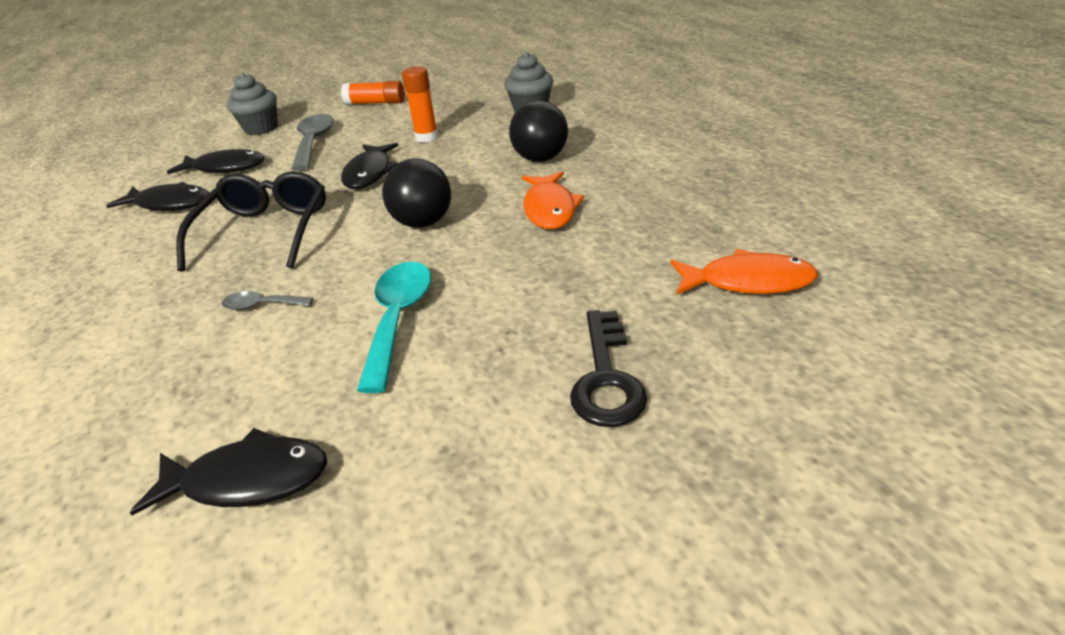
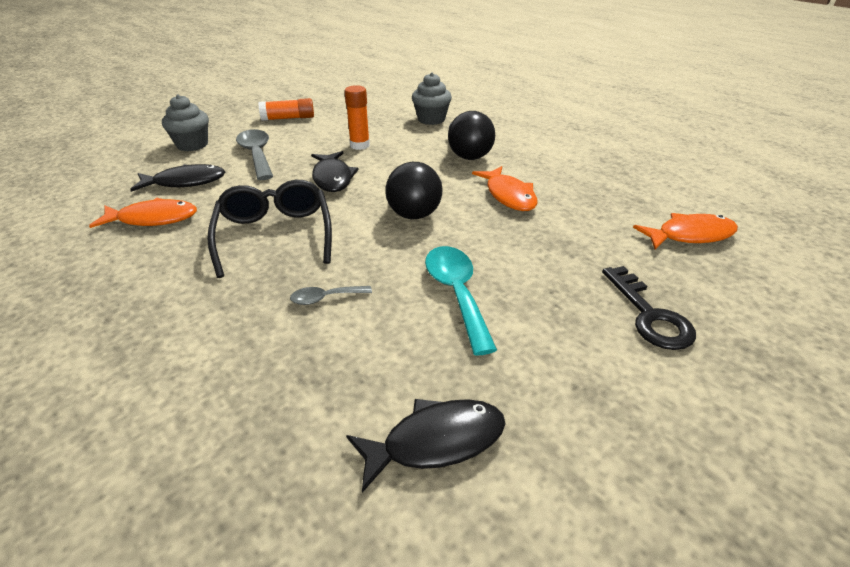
camera: 20 degrees left, 0 degrees up
(170, 204) = (153, 219): black fish -> orange fish

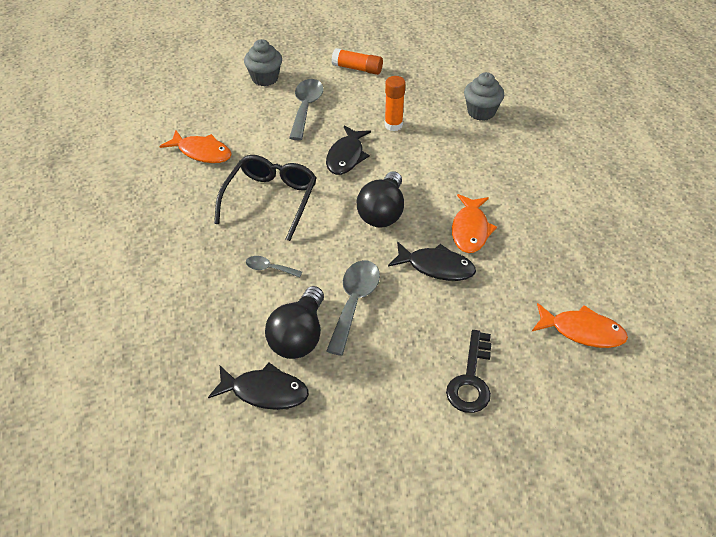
camera: 30 degrees right, 10 degrees up
(185, 182) = (239, 121): black fish -> black fish (436, 267)
(456, 293) = (354, 302): turquoise spoon -> grey spoon
(467, 153) = (477, 167): black light bulb -> black light bulb (299, 336)

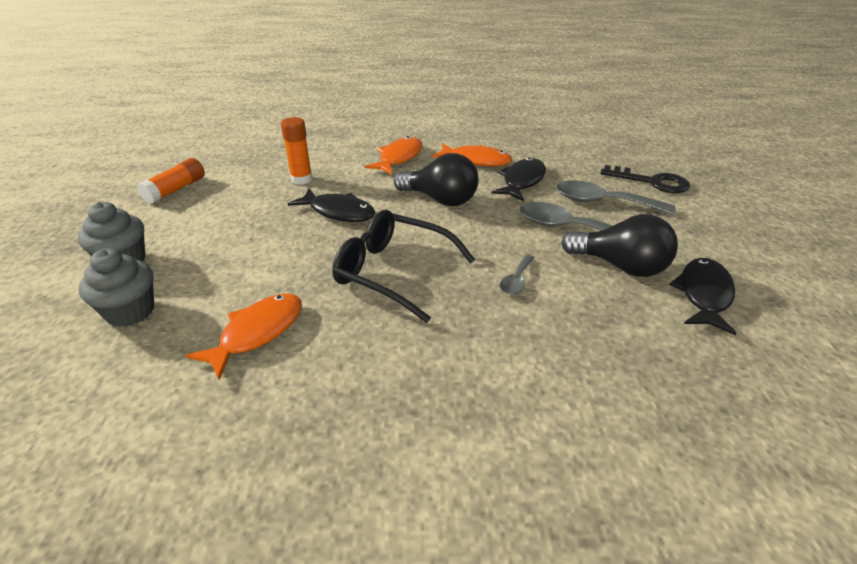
camera: 80 degrees left, 10 degrees down
(306, 108) = (223, 232): grey spoon -> grey spoon (603, 202)
(481, 112) = (313, 135): grey cupcake -> grey cupcake (130, 311)
(582, 331) = (593, 135): orange fish -> orange fish (399, 158)

